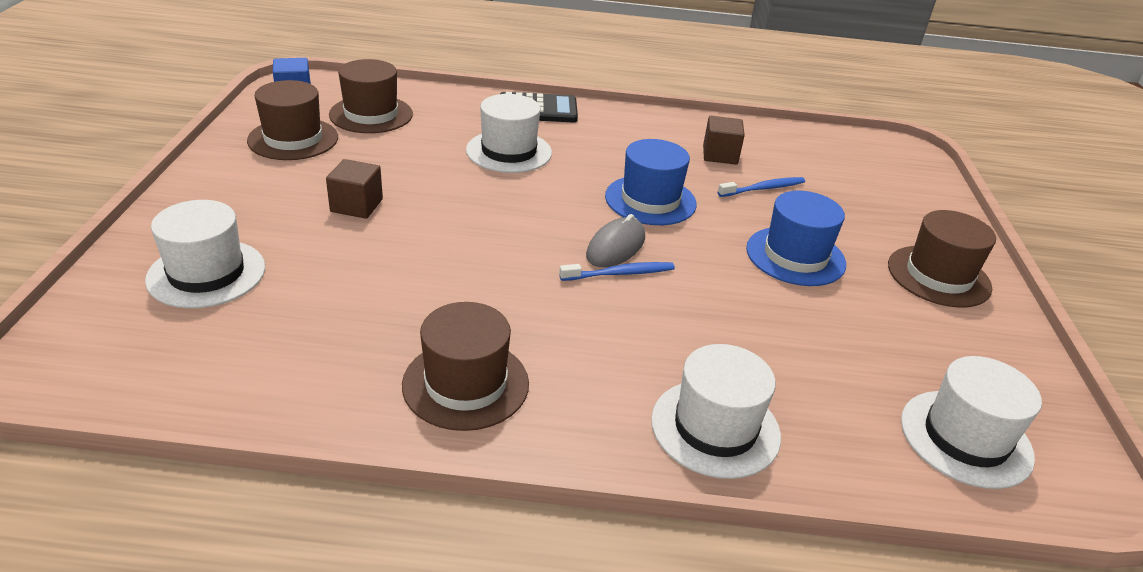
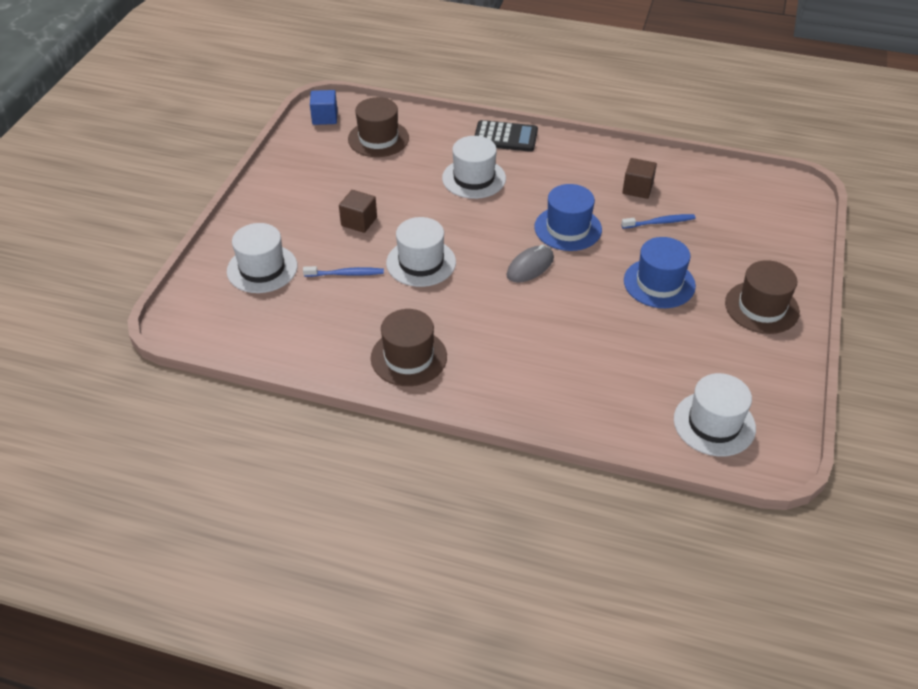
camera: 15 degrees right, 10 degrees up
(293, 139) = (321, 160): brown hat -> none
(619, 273) = (526, 288): blue toothbrush -> blue toothbrush (345, 274)
(715, 428) = (553, 400): white hat -> white hat (421, 262)

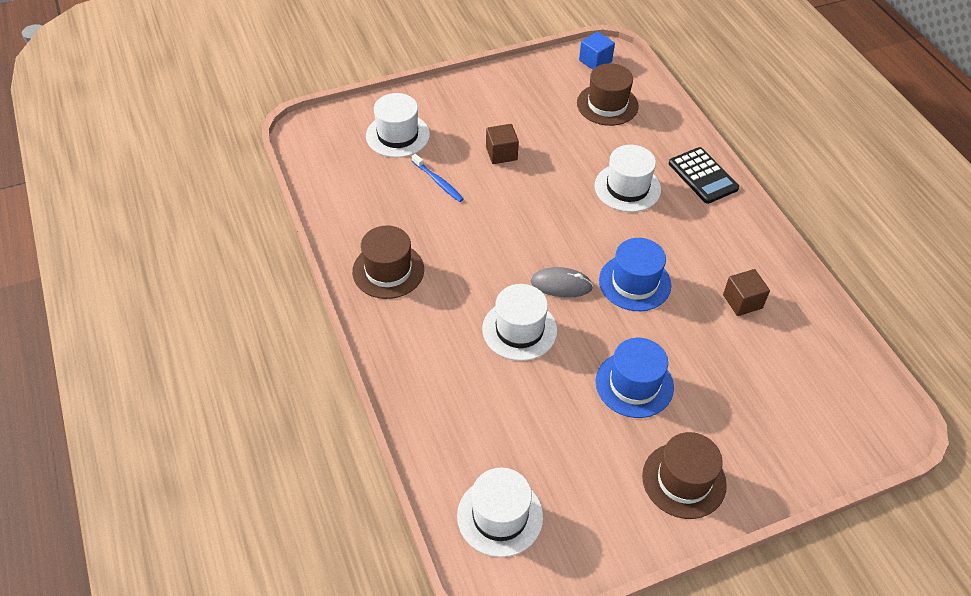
camera: 50 degrees right, 5 degrees up
(421, 262) = (495, 216): white hat -> white hat (519, 330)
(659, 222) = (714, 342): blue toothbrush -> none

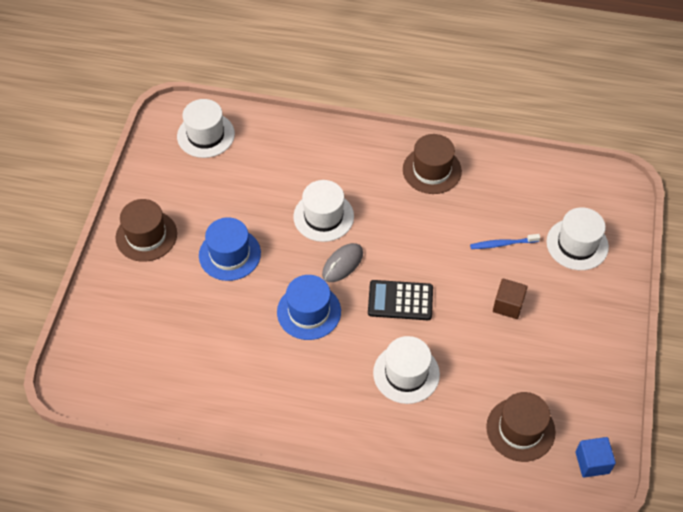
camera: 125 degrees right, 5 degrees up
(703, 176) = (379, 443): black calculator -> black calculator (400, 301)
(742, 301) = (237, 371): brown cube -> none

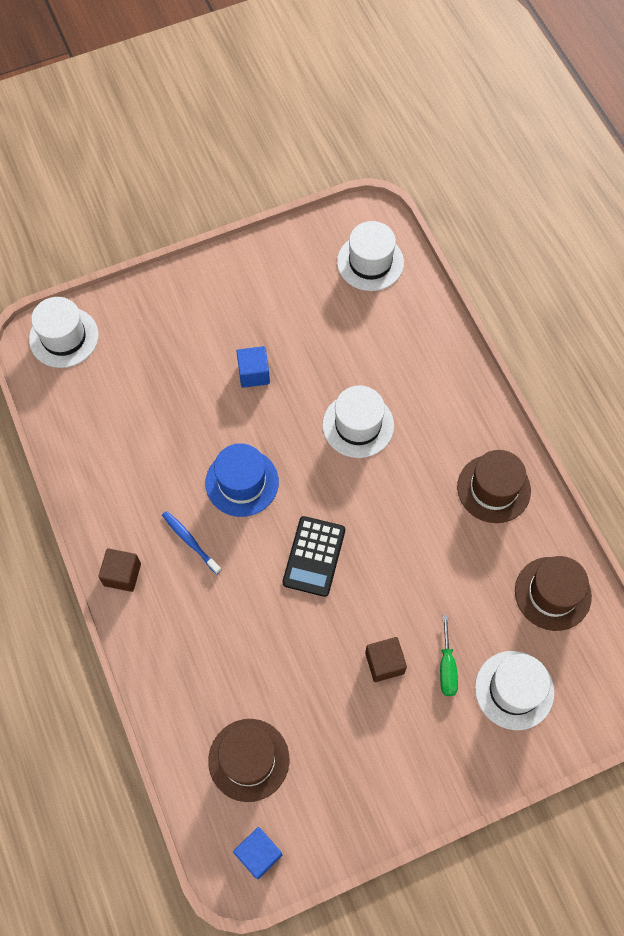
camera: 55 degrees right, 10 degrees up
(146, 236) = (222, 293): brown hat -> brown hat (552, 593)
(229, 254) = (254, 373): blue hat -> blue cube
(319, 432) = (122, 574): none -> brown cube
(342, 264) = (317, 477): grey mouse -> none
(400, 301) = (314, 556): black calculator -> black calculator turned 135 degrees counterclockwise
(406, 373) = (236, 613): white hat -> white hat (64, 337)
(503, 244) = (456, 614): blue toothbrush -> blue toothbrush (190, 542)
(536, 271) = (447, 667): none -> green screwdriver

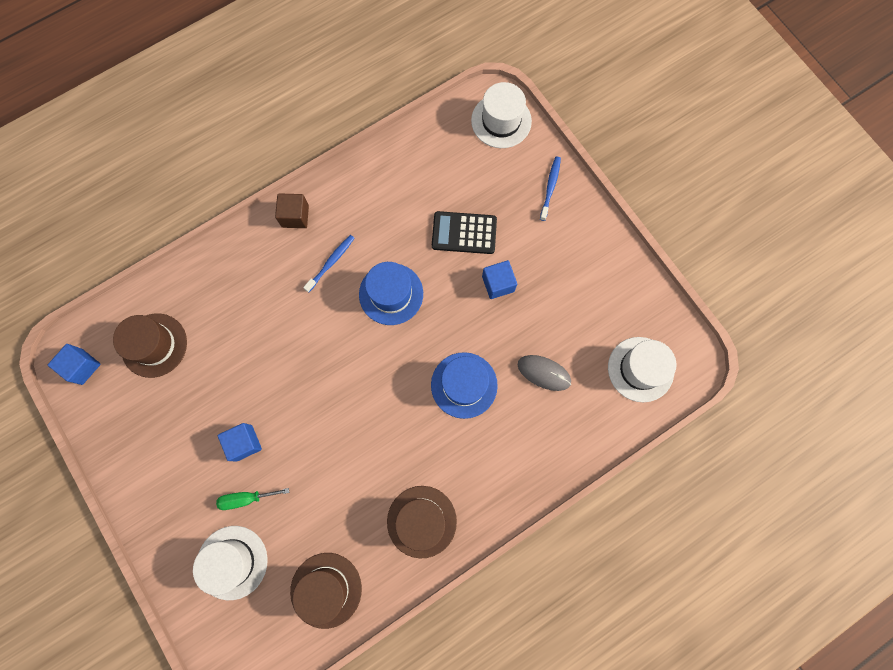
camera: 80 degrees right, 10 degrees up
(157, 304) = (550, 188): none -> blue toothbrush
(314, 556) = (332, 367): black calculator -> black calculator (464, 233)
(358, 348) = (544, 373): none -> grey mouse
(358, 425) = (464, 385): white hat -> blue hat
(384, 663) = (244, 443): brown cube -> blue cube

